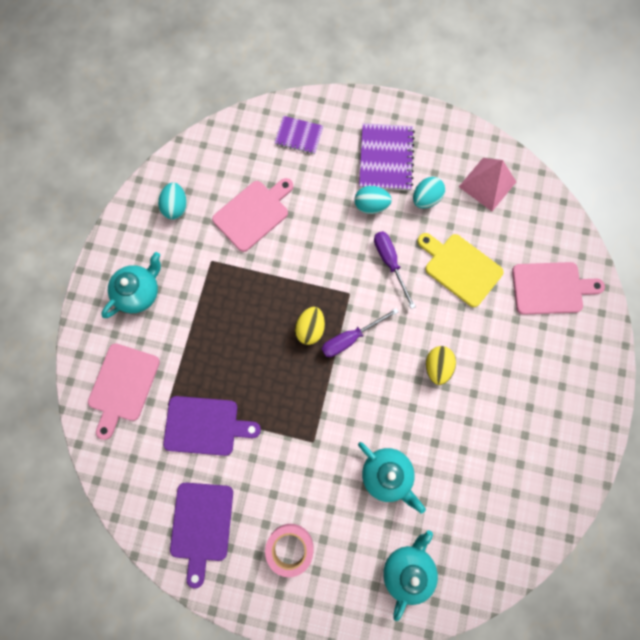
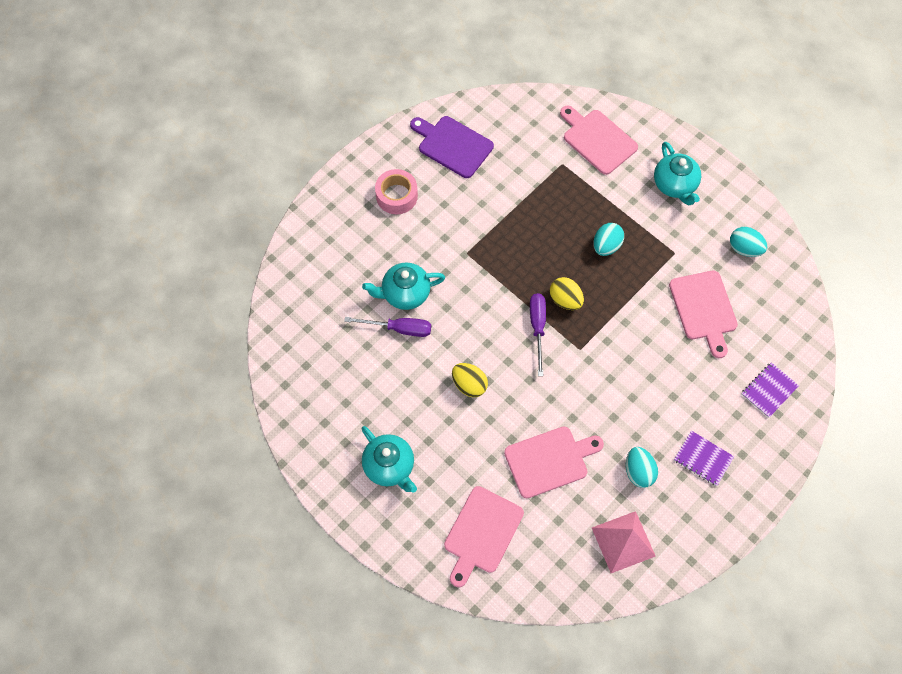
camera: 120 degrees right, 10 degrees down
(205, 425) = (529, 182): purple cutting board -> none
(371, 205) = (658, 416): turquoise egg -> turquoise egg (606, 246)
(386, 158) = (703, 459): purple notebook -> purple notebook, size x0.62
(390, 263) = (589, 400): purple screwdriver -> purple screwdriver (399, 329)
(408, 569) = (325, 269): turquoise teapot -> turquoise teapot (390, 466)
(460, 268) = (549, 460): yellow cutting board -> pink cutting board

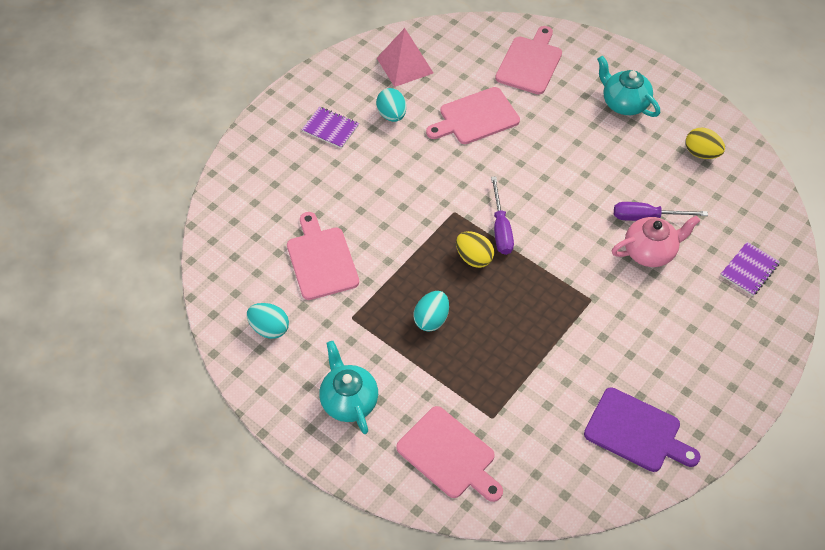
camera: 175 degrees right, 10 degrees down
(396, 196) = (689, 359): pink tape -> none
(405, 293) = (650, 251): turquoise teapot -> pink teapot
(469, 385) = (563, 172): yellow egg -> yellow egg (701, 153)
(769, 390) = (260, 188): purple notebook -> purple notebook (749, 270)

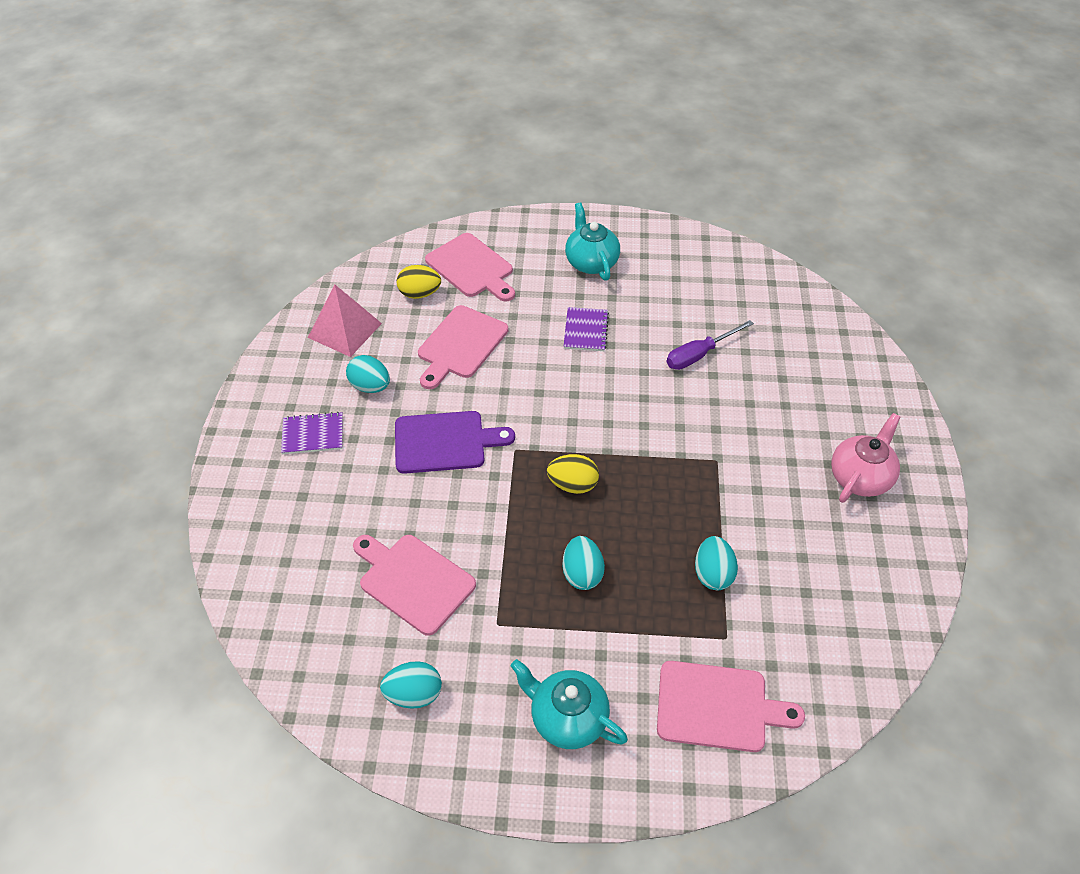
camera: 35 degrees left, 5 degrees down
(500, 228) = (574, 440): purple screwdriver -> none
(519, 372) = (713, 574): none -> turquoise egg
(530, 63) = (472, 267): pink cutting board -> pink cutting board turned 150 degrees clockwise
(624, 103) = (591, 262): turquoise teapot -> turquoise teapot turned 60 degrees clockwise
(636, 431) = (864, 563): purple cutting board -> purple cutting board (445, 442)
(650, 251) = (729, 385): pink teapot -> pink teapot (860, 477)
(701, 153) = (696, 273): yellow egg -> yellow egg (420, 294)
(749, 270) = (825, 354): purple notebook -> purple notebook (586, 330)

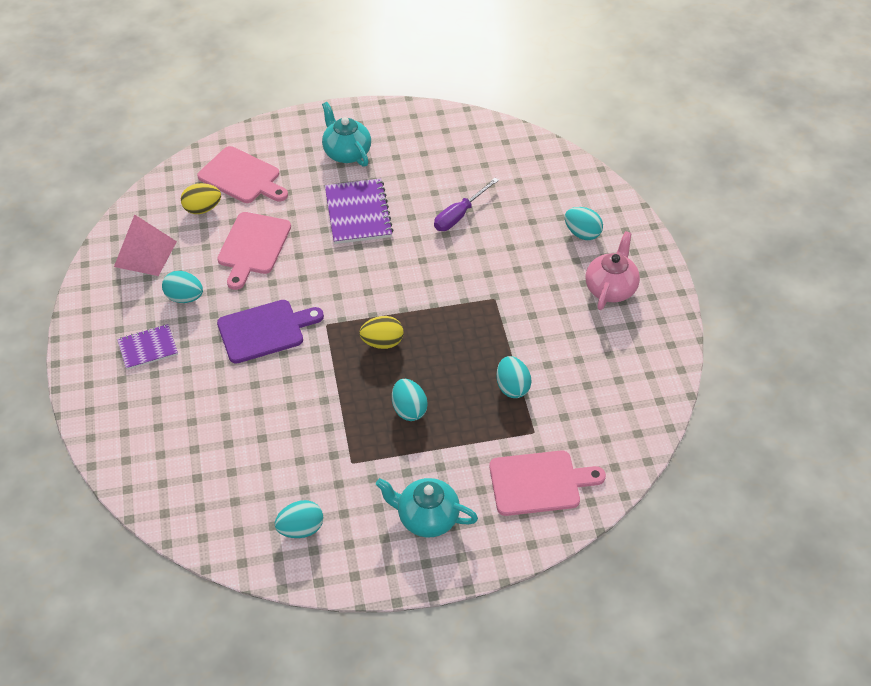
camera: 15 degrees left, 0 degrees up
(413, 581) = (273, 445): pink cutting board -> none
(586, 330) = (358, 213): purple notebook -> purple notebook, size x1.61
(839, 404) = (582, 233): none -> turquoise egg

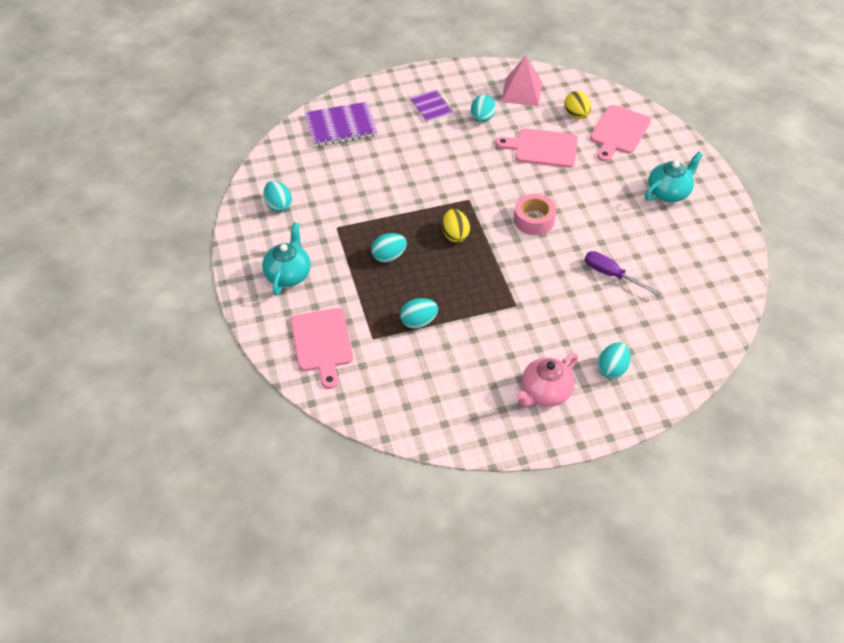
camera: 85 degrees right, 0 degrees up
(265, 330) = (457, 165): purple cutting board -> none
(358, 213) = (596, 207): purple notebook -> purple notebook (341, 126)
(369, 268) = (534, 220): none -> pink tape
(610, 288) = (545, 393): pink teapot -> pink teapot turned 120 degrees clockwise

